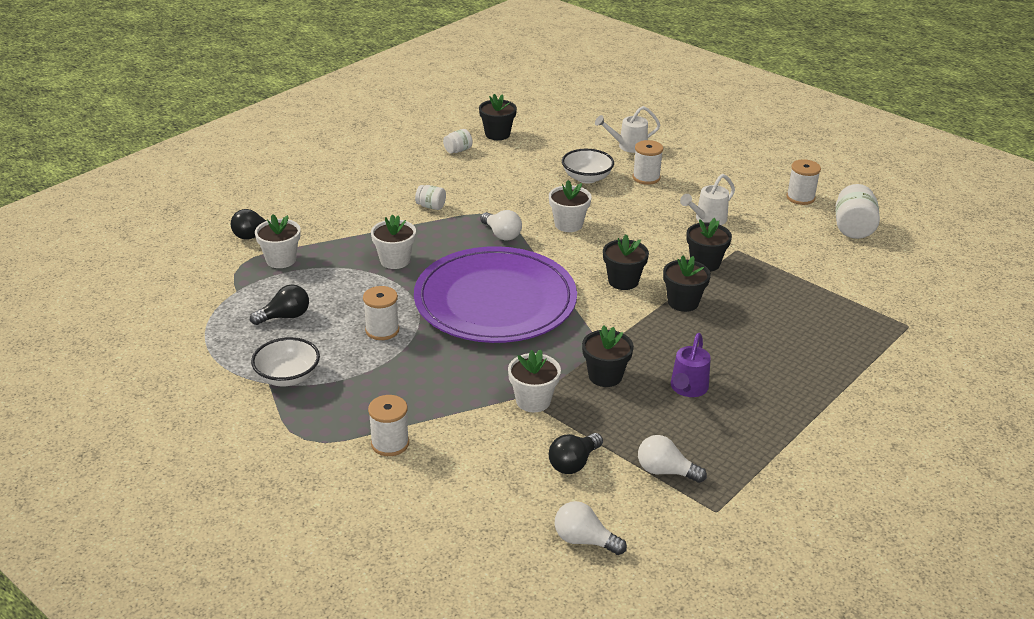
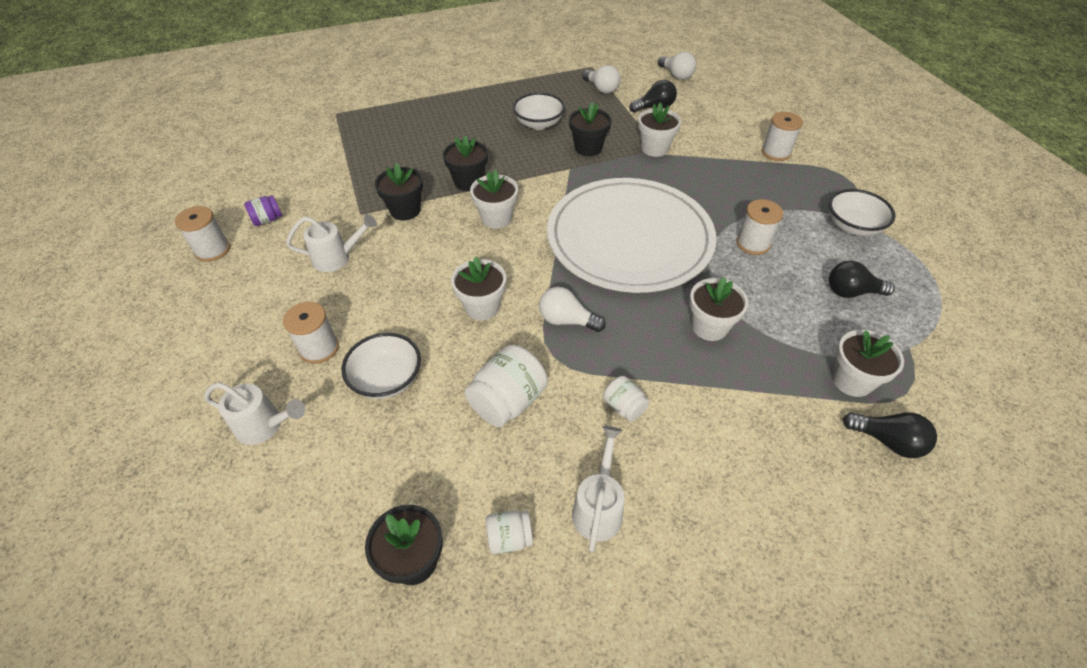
camera: 150 degrees left, 15 degrees up
(420, 169) = (598, 507): none -> white watering can
(495, 300) = (629, 238): purple plate -> white plate
(501, 234) = (566, 320): white light bulb -> white light bulb turned 60 degrees counterclockwise
(623, 281) = (496, 218): black flower pot -> white flower pot
(687, 388) = (539, 124): purple watering can -> white bowl
(798, 224) = (267, 220): none -> purple jar
(853, 228) = (230, 198): white jar -> white jar (508, 401)

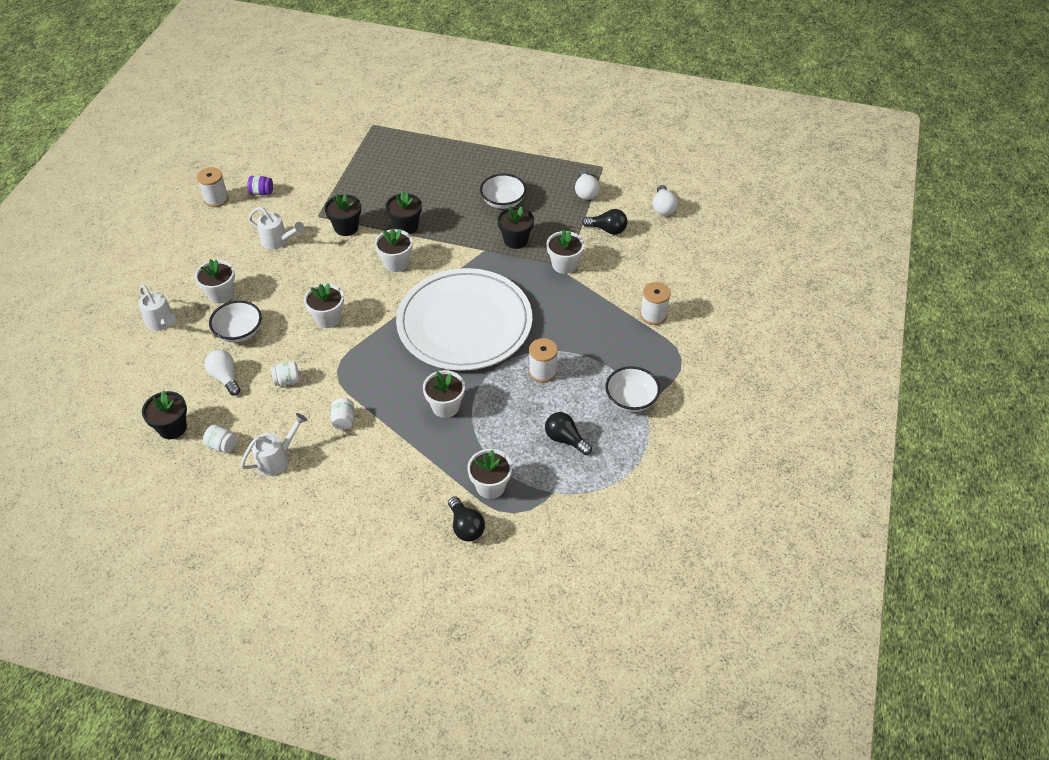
camera: 35 degrees right, 0 degrees up
(319, 348) = (221, 294): white spool -> white flower pot
(508, 401) = (287, 380): white jar -> white jar, size x0.56
(566, 320) = (366, 354): white light bulb -> white light bulb (225, 378)

